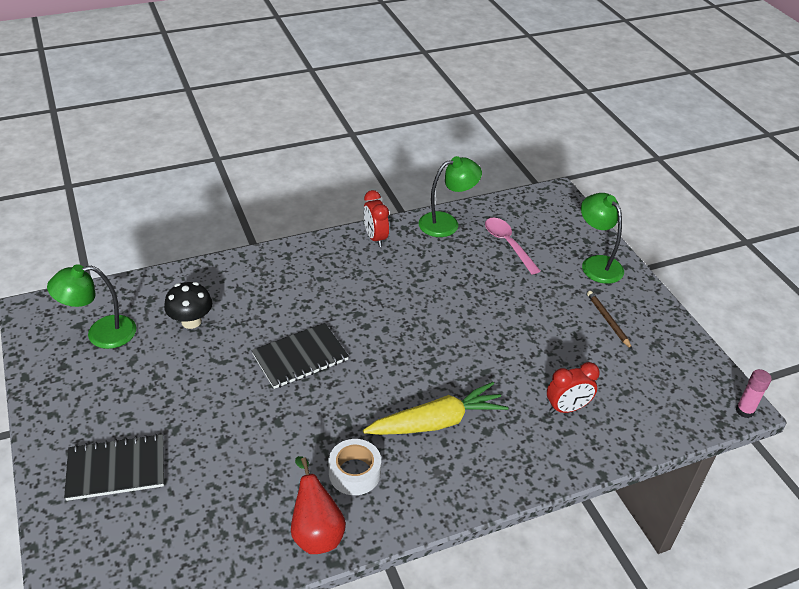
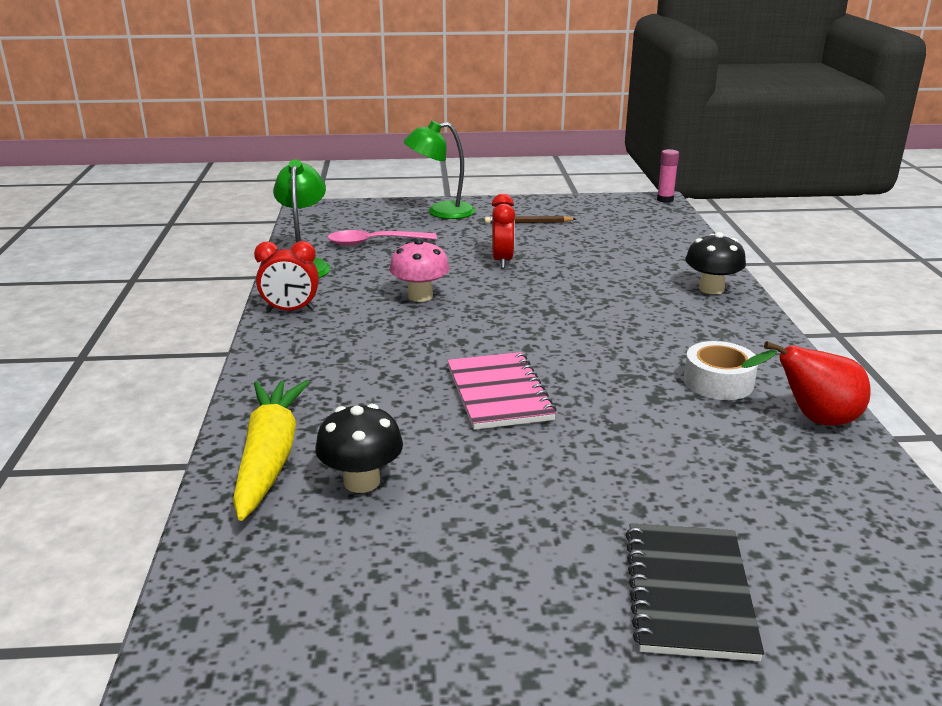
camera: 70 degrees left, 15 degrees down
(101, 334) = (327, 595): green lamp -> none
(300, 357) = (499, 393): black notebook -> pink notebook
(425, 290) = (420, 296): none -> pink mushroom
(436, 422) = (646, 323): yellow carrot -> yellow carrot (269, 457)
(527, 461) = (711, 289): none -> black mushroom
(567, 408) = (643, 260): red clock -> red clock (502, 261)

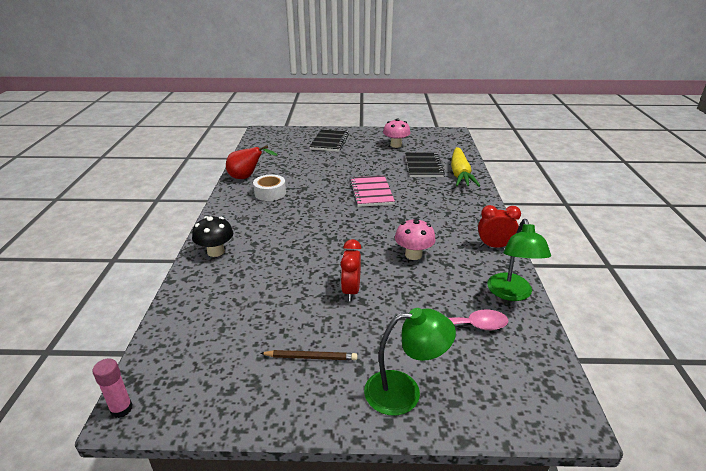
camera: 175 degrees left, 5 degrees up
(361, 481) = (423, 166): black mushroom -> black notebook
(439, 586) = (396, 145): none -> pink mushroom

